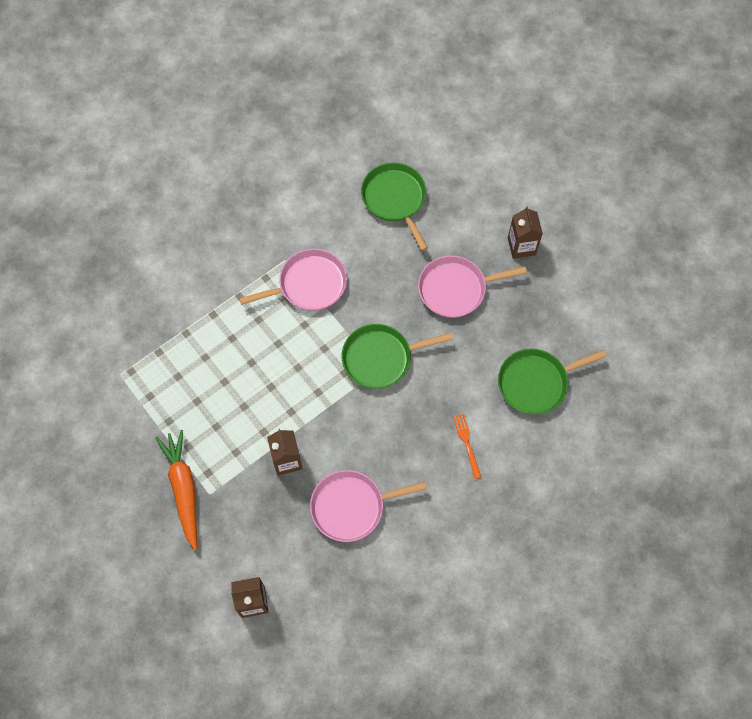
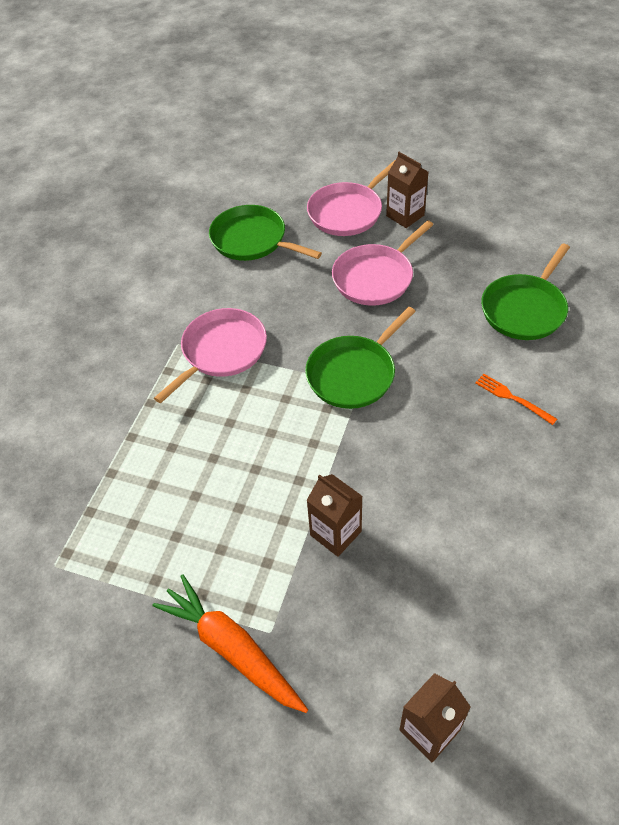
camera: 30 degrees left, 15 degrees down
(351, 506) = (451, 535): pink pan -> pink pan (347, 212)

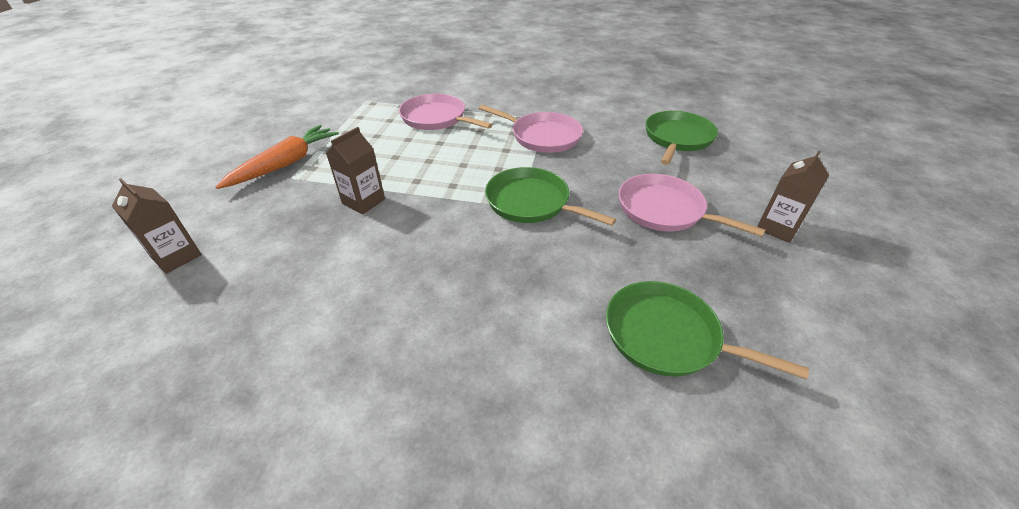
camera: 80 degrees right, 10 degrees down
(347, 212) = (753, 187): pink pan -> pink pan (436, 118)
(511, 398) = (516, 318): orange fork -> none

